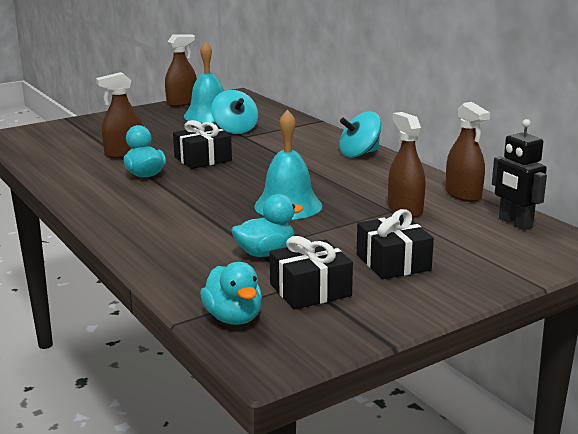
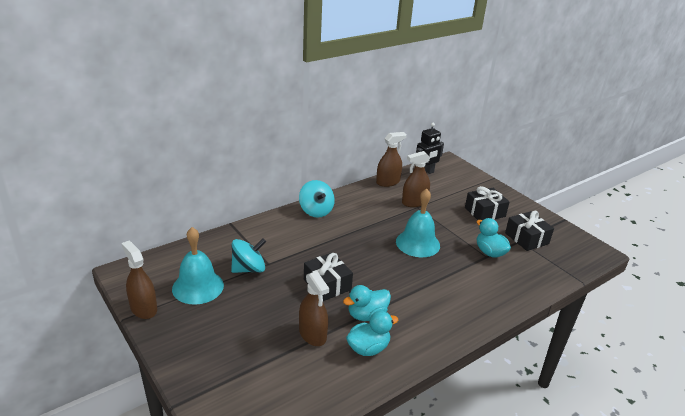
camera: 95 degrees left, 10 degrees up
(233, 318) = (567, 262): turquoise duck -> turquoise duck (368, 348)

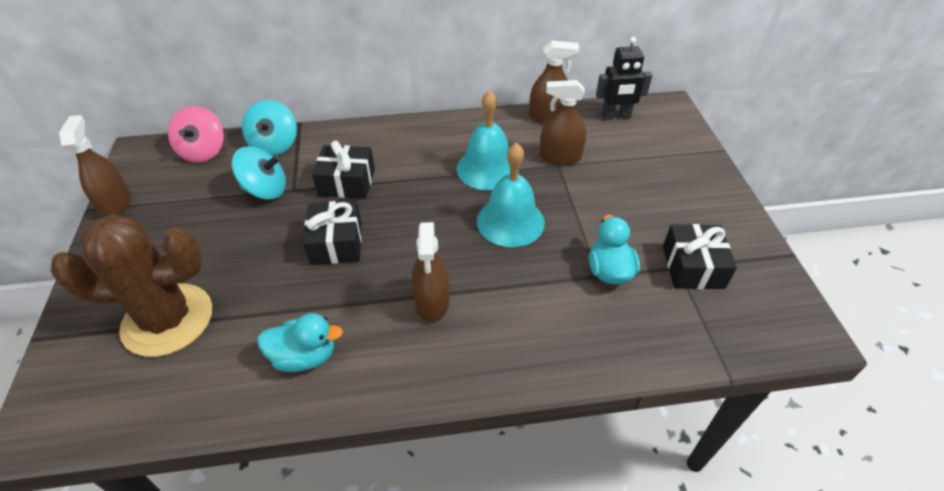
camera: 30 degrees right, 15 degrees up
(176, 258) = (203, 151): none -> pink spinning top
(198, 287) = (192, 195): turquoise bell -> turquoise bell (487, 168)
(261, 361) = (168, 320): none -> brown cactus
(312, 334) = (256, 308): brown spray bottle -> brown spray bottle (432, 302)
(316, 211) = (415, 134): turquoise spinning top -> turquoise spinning top (274, 145)
(367, 315) = (346, 306): turquoise duck -> none
(485, 212) = (658, 202): black gift -> black gift (346, 182)

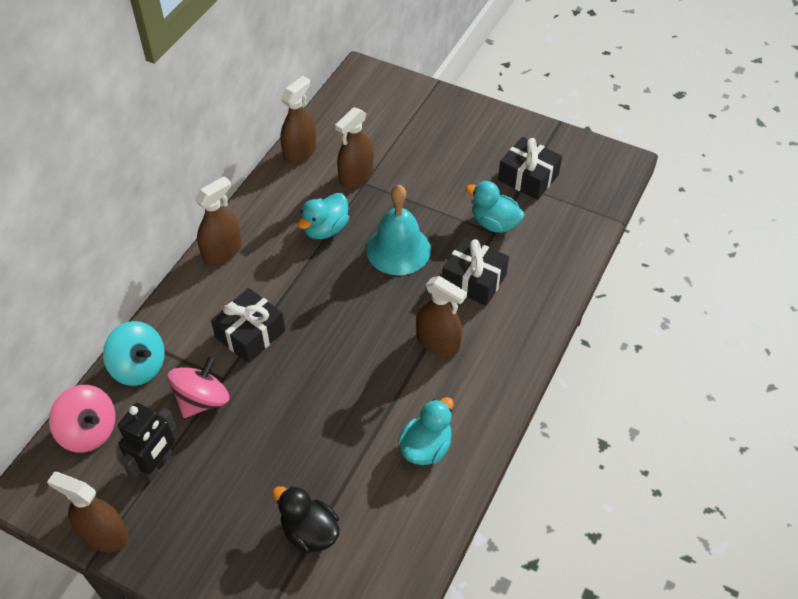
camera: 55 degrees left, 5 degrees up
(168, 320) = (309, 532): brown cactus -> black duck
(265, 190) = (202, 400): turquoise spinning top -> pink spinning top
(336, 243) = (321, 375): black gift -> black gift (474, 280)
(412, 129) = (222, 252): none -> brown spray bottle
(487, 168) = (325, 229): turquoise bell -> turquoise duck
(616, 116) = (342, 111): black robot -> black robot (157, 466)

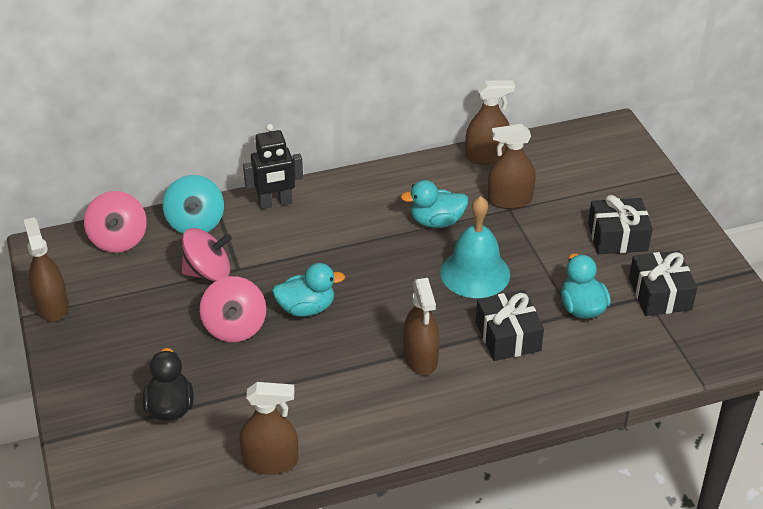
camera: 45 degrees right, 10 degrees down
(157, 466) = (131, 291): black robot -> black robot (275, 203)
(222, 252) = (341, 187): brown spray bottle -> brown spray bottle (270, 461)
(250, 334) = (292, 254): black gift -> black gift (617, 237)
(279, 427) = (235, 327): none -> pink spinning top
(426, 447) = (317, 420): turquoise duck -> turquoise duck (306, 308)

